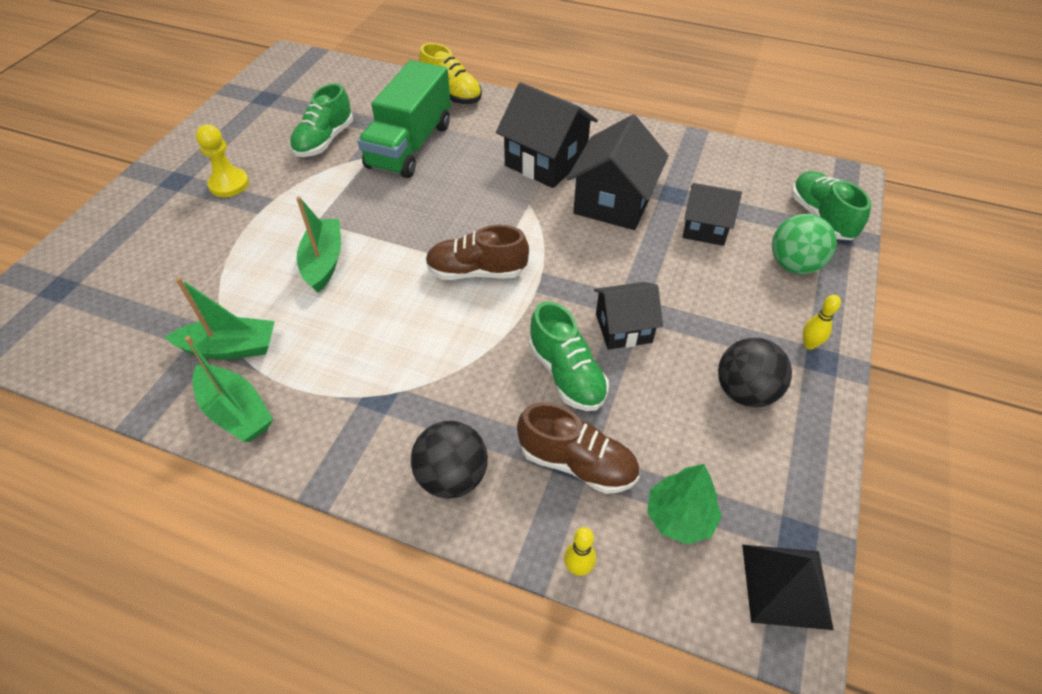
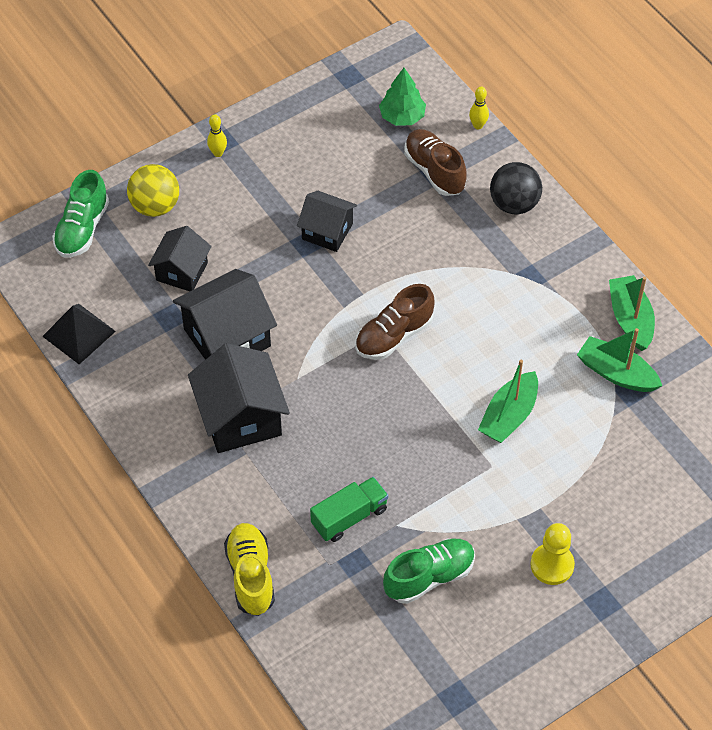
camera: 145 degrees left, 5 degrees up
(410, 145) = (349, 517): green truck -> green truck, size x0.56
(476, 272) = (394, 336): brown shoe -> brown shoe turned 105 degrees clockwise
(566, 374) = (394, 223): green shoe -> none
(705, 228) = (182, 271): black house -> black house turned 60 degrees clockwise
(745, 391) = (293, 151): black ball -> none
(786, 585) = (379, 63): black pyramid -> black pyramid (79, 333)
(794, 265) = (155, 206): green ball -> yellow ball

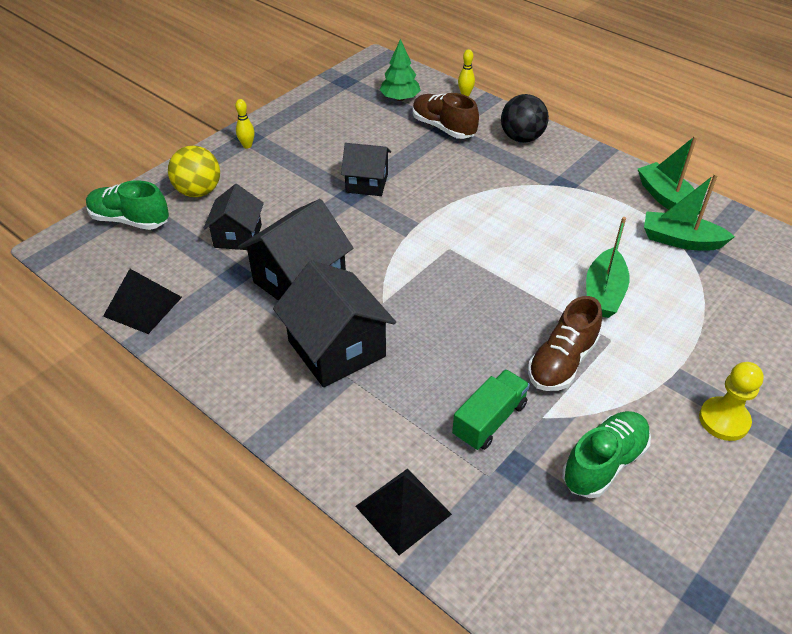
camera: 15 degrees left, 10 degrees down
(82, 229) = (130, 220): green shoe -> green shoe turned 105 degrees clockwise
(250, 575) = (403, 510): yellow shoe -> black pyramid
(394, 336) = (462, 249): brown shoe -> brown shoe (562, 362)

